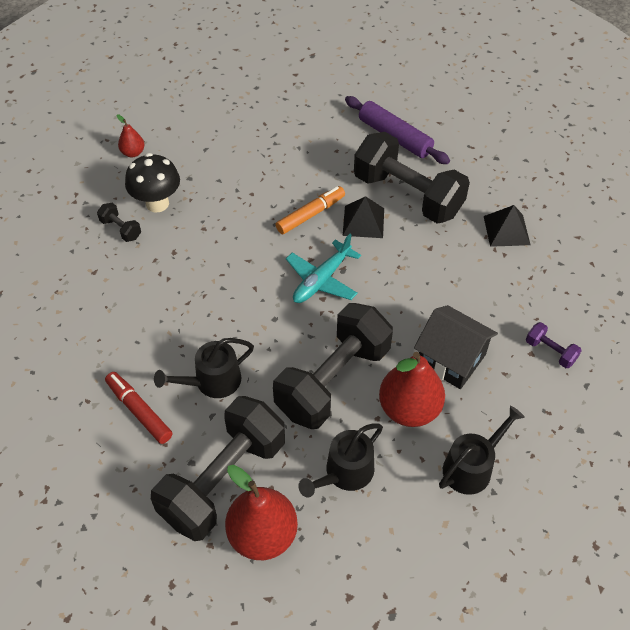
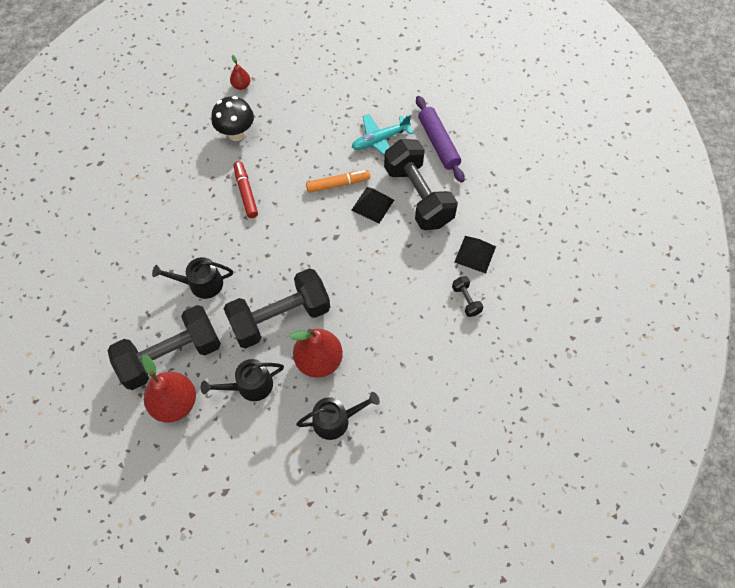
camera: 25 degrees right, 10 degrees up
(121, 229) = (202, 144): black dumbbell -> black dumbbell (466, 300)
(139, 411) = (144, 285): red marker -> red marker (246, 193)
(321, 280) = (316, 239): turquoise plane -> turquoise plane (380, 140)
(451, 359) = (370, 337): black house -> none
(550, 351) = (445, 362): purple dumbbell -> none

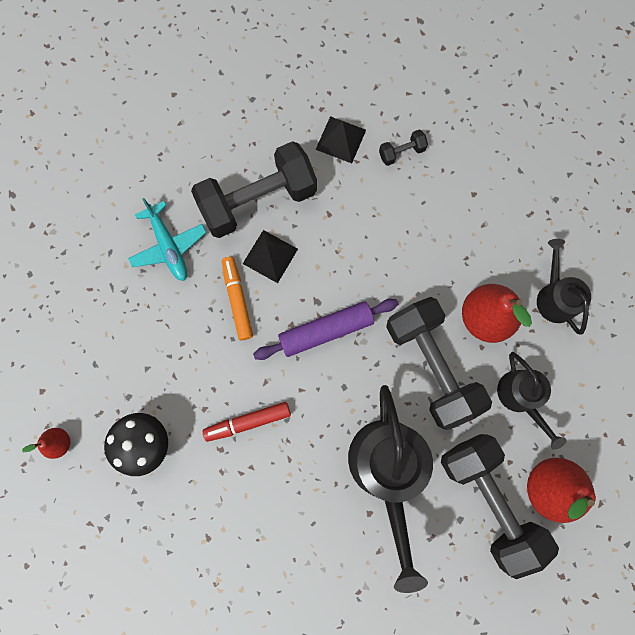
camera: 90 degrees left, 15 degrees up
(201, 284) = (387, 470): black watering can -> black watering can, size x1.79
(438, 143) = (178, 174): purple rolling pin -> purple rolling pin (326, 331)

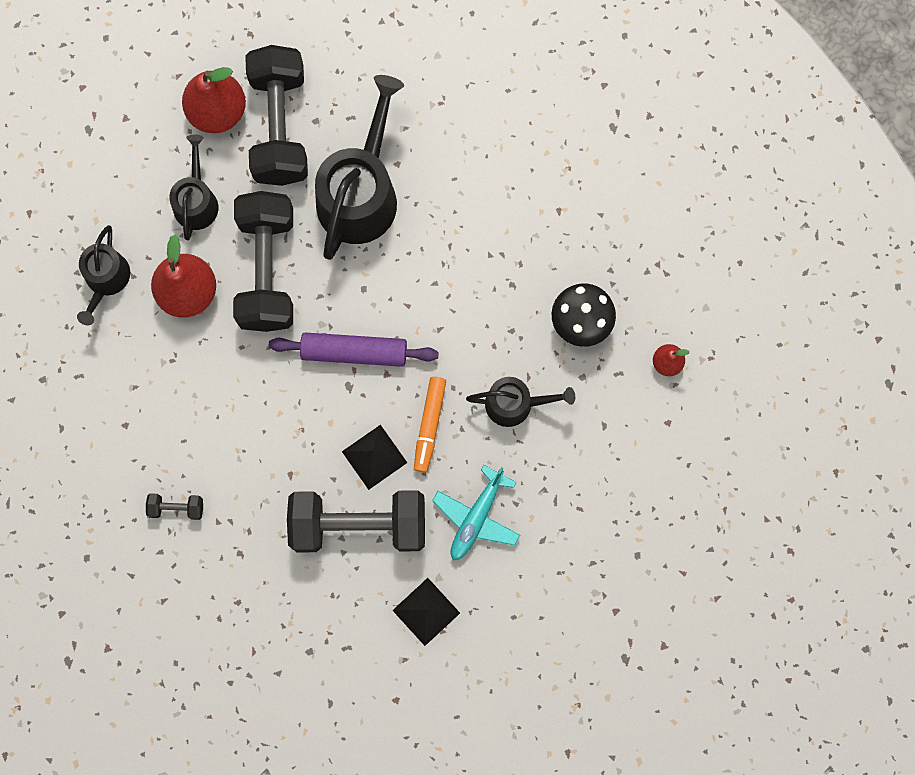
camera: 155 degrees left, 0 degrees up
(169, 246) = (476, 517): turquoise plane -> turquoise plane turned 150 degrees counterclockwise
(175, 348) = (515, 404): none -> black watering can
(248, 422) = (473, 298): red marker -> none
(341, 139) = (234, 554): black pyramid -> black pyramid (426, 611)

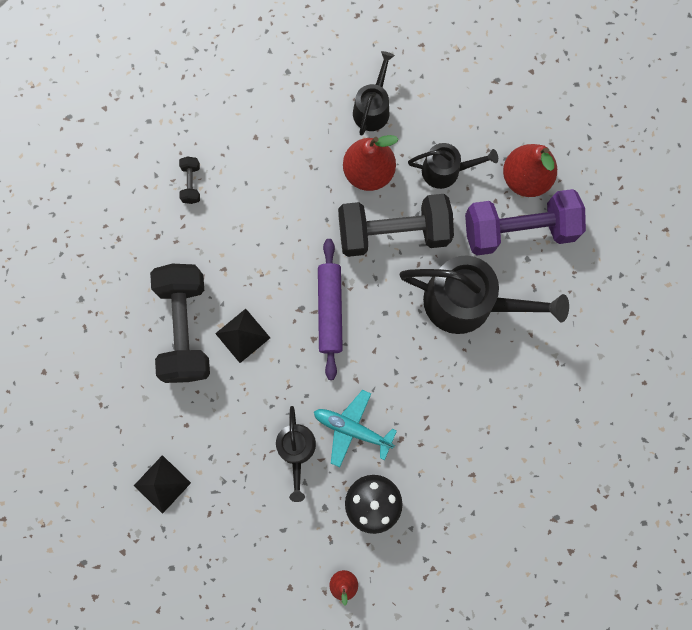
camera: 85 degrees right, 0 degrees up
(106, 279) = (372, 109): black watering can -> black watering can turned 105 degrees clockwise
(280, 126) = (518, 230): black dumbbell -> purple dumbbell
(426, 611) = (116, 390): black pyramid -> black pyramid (162, 484)
(429, 425) = (272, 379): orange marker -> none
(476, 517) = (197, 425): turquoise plane -> turquoise plane (352, 429)

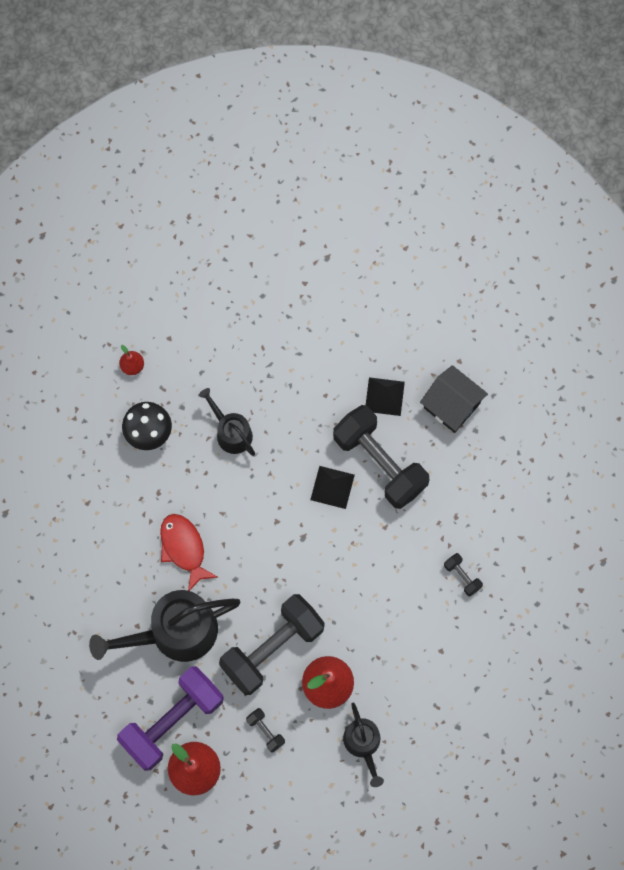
camera: 145 degrees right, 5 degrees down
(83, 335) = (451, 405): none -> black house
(162, 484) = (311, 344): black pyramid -> black pyramid (384, 396)
(330, 310) = (279, 552): purple rolling pin -> none
(352, 429) = (200, 475): turquoise plane -> none
(411, 371) = (184, 548): none -> red fish
(445, 170) = (265, 731): black watering can -> black dumbbell

